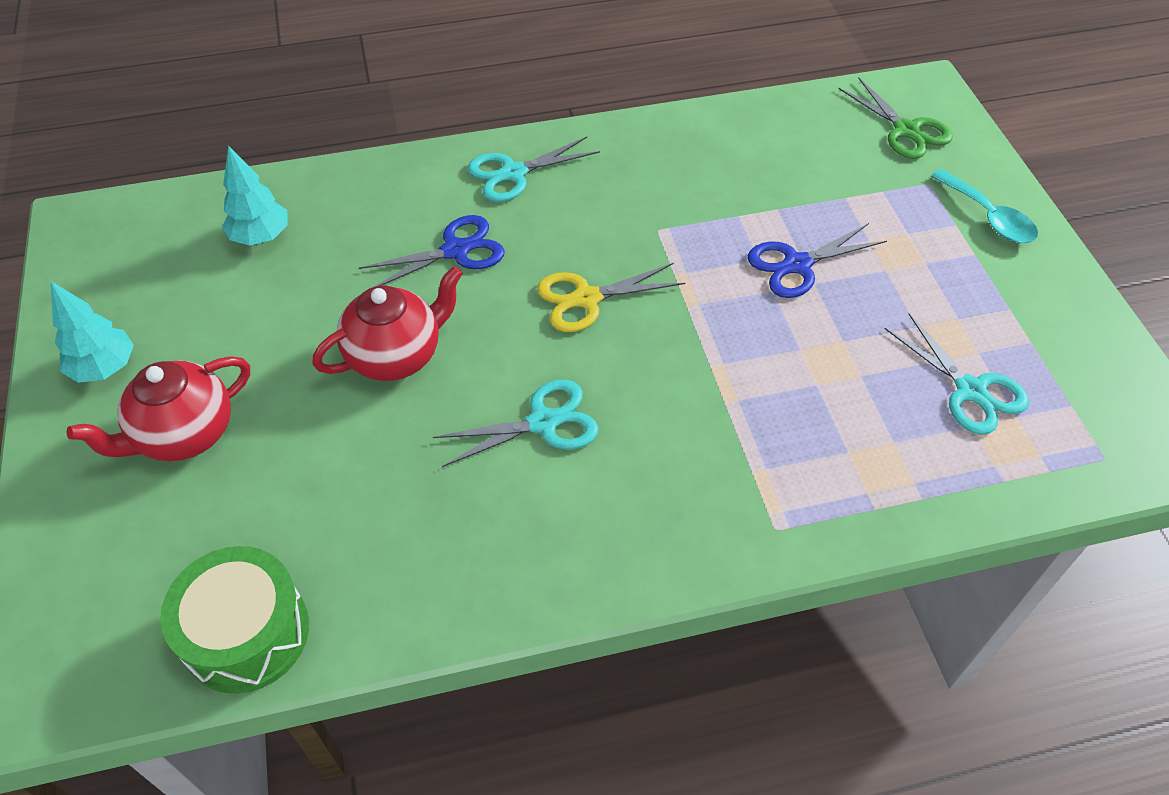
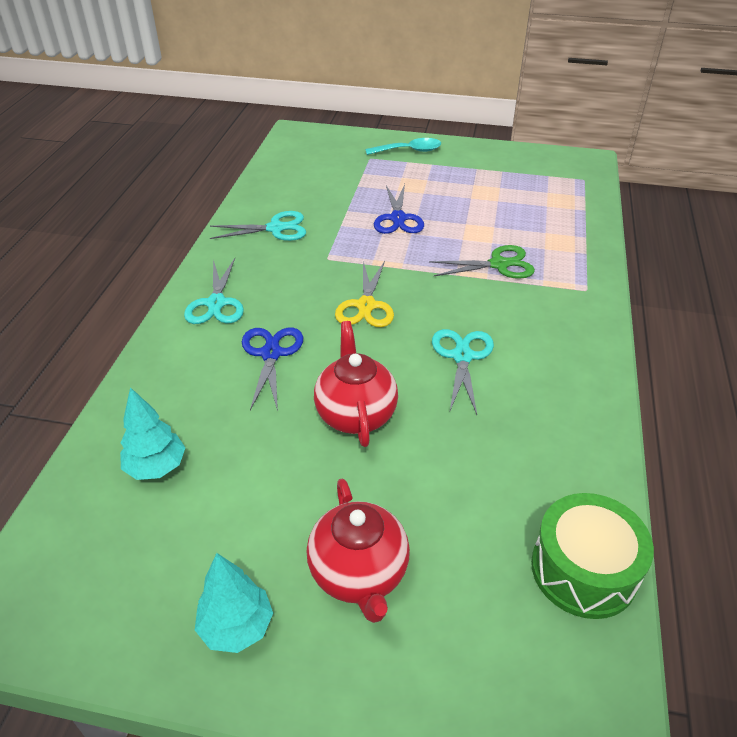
camera: 65 degrees left, 10 degrees down
(906, 130) = (323, 150): green scissors -> green scissors (499, 264)
(970, 390) = (523, 198): turquoise scissors -> turquoise scissors (276, 228)

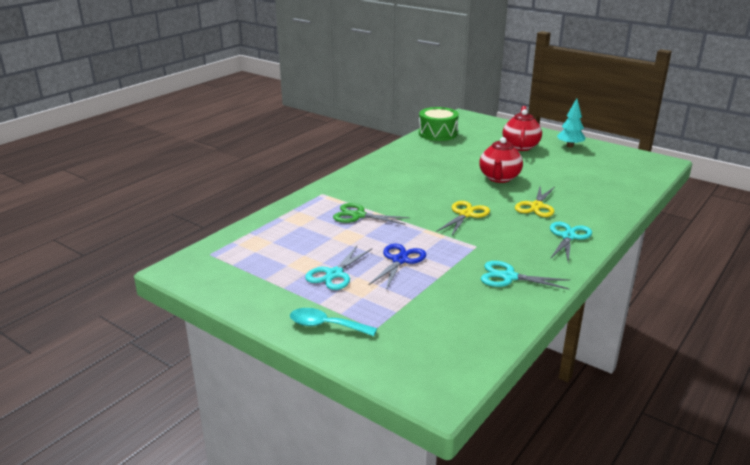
camera: 155 degrees left, 15 degrees down
(156, 467) = (604, 182): turquoise tree -> none
(271, 354) = (536, 206): blue scissors -> yellow scissors
(462, 356) = (427, 184): turquoise scissors -> turquoise scissors (334, 274)

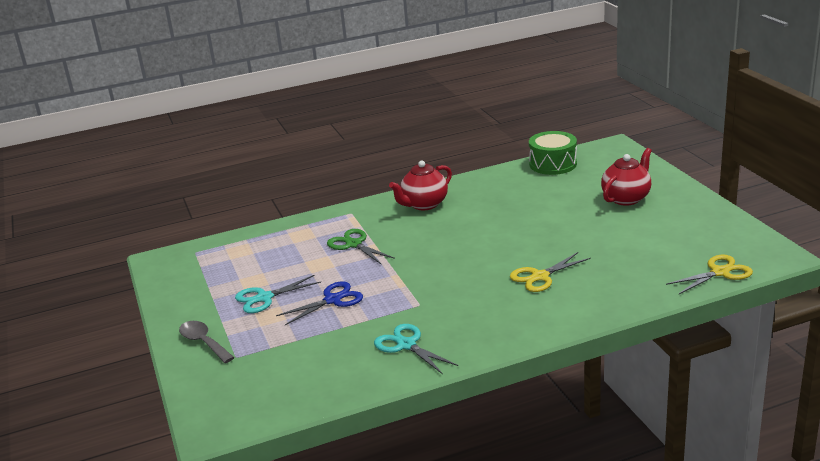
camera: 35 degrees right, 0 degrees up
(326, 325) = (203, 342): turquoise spoon -> grey spoon
(465, 214) = (454, 268): yellow scissors -> yellow scissors (719, 272)
(499, 178) = (546, 234): red teapot -> red teapot (424, 204)
(568, 237) = (524, 320): turquoise scissors -> none
(569, 146) = (688, 209): turquoise tree -> none

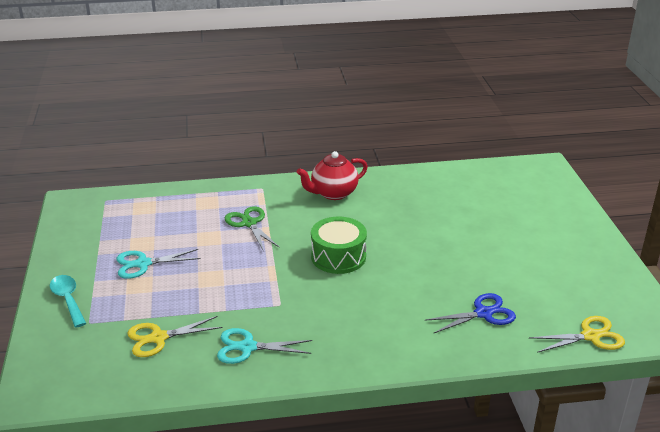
camera: 10 degrees right, 5 degrees up
(203, 342) = (68, 300): grey spoon -> turquoise spoon
(332, 300) = (203, 280): blue scissors -> blue scissors (483, 313)
(406, 345) = (247, 347): turquoise scissors -> turquoise scissors turned 60 degrees counterclockwise
(540, 277) = (408, 299): yellow scissors -> yellow scissors (158, 338)
(553, 164) = (476, 173): green drum -> green drum (338, 257)
(626, 198) = (532, 228): red teapot -> none

